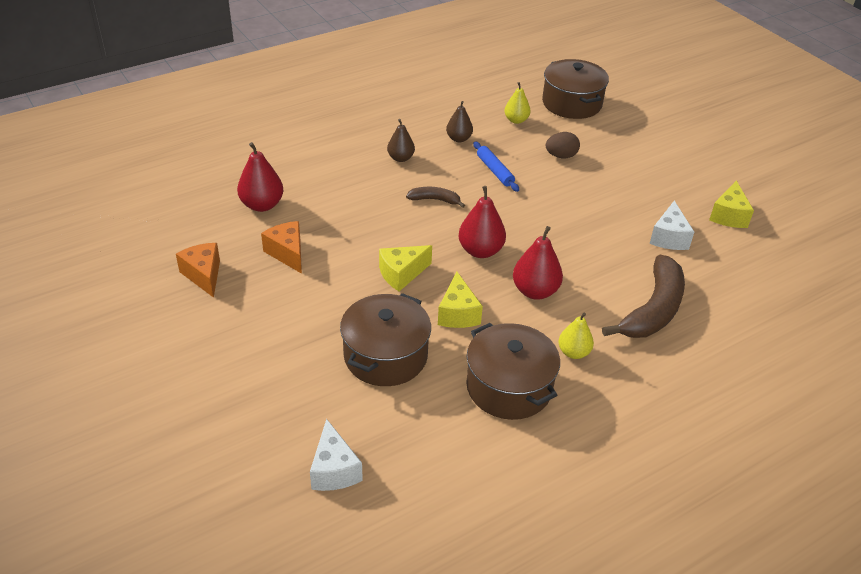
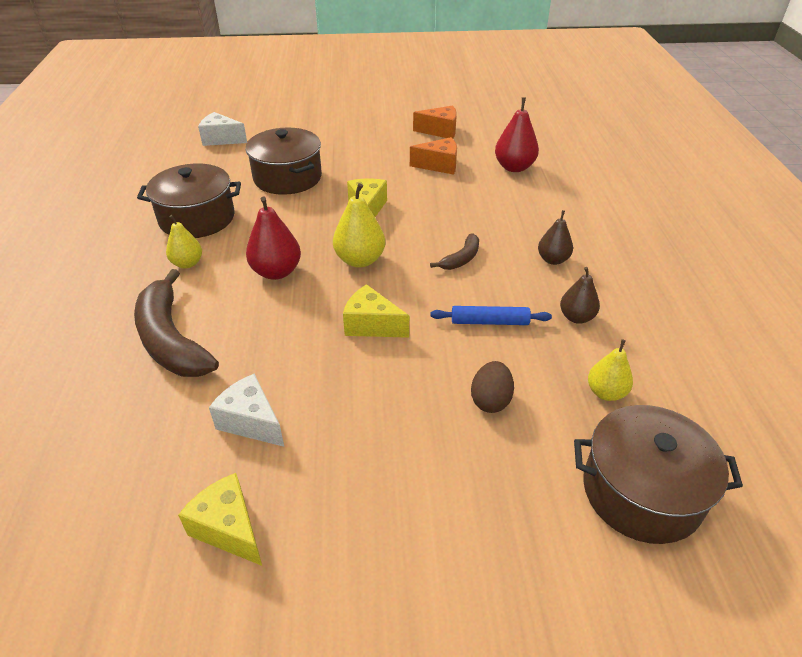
camera: 120 degrees right, 0 degrees up
(458, 313) = (294, 221): yellow cheese -> yellow cheese (371, 325)
(480, 251) = (360, 260): red pear -> yellow pear

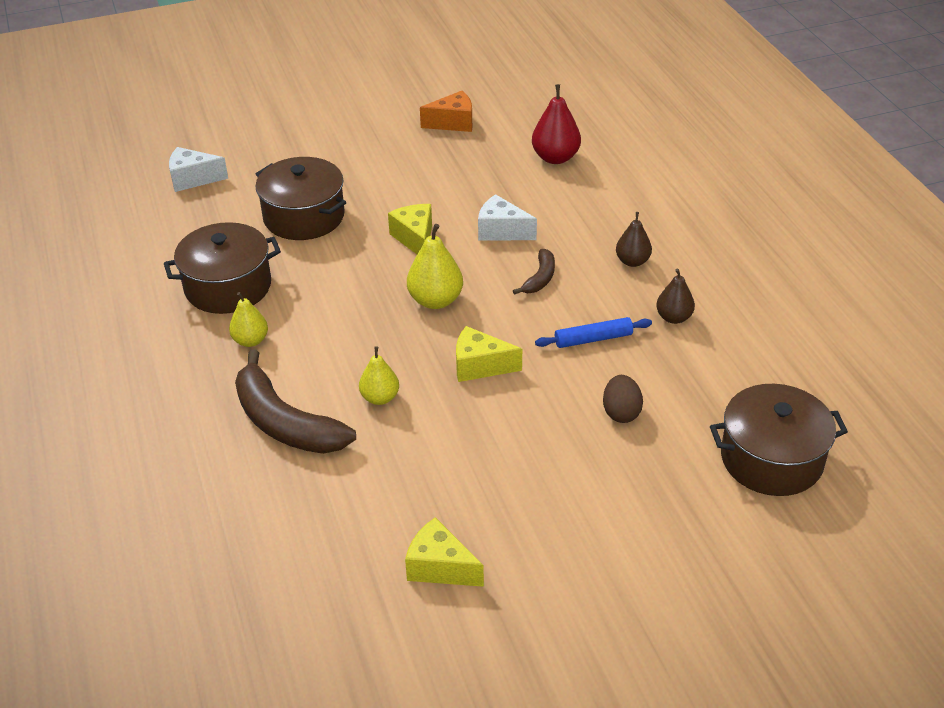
camera: 15 degrees left, 0 degrees up
(251, 422) = (410, 479): white cheese -> white cheese (501, 231)
(276, 272) = (353, 330): red pear -> none
(439, 165) = (471, 170): orange cheese -> none
(606, 392) = (720, 383): yellow pear -> yellow pear (380, 398)

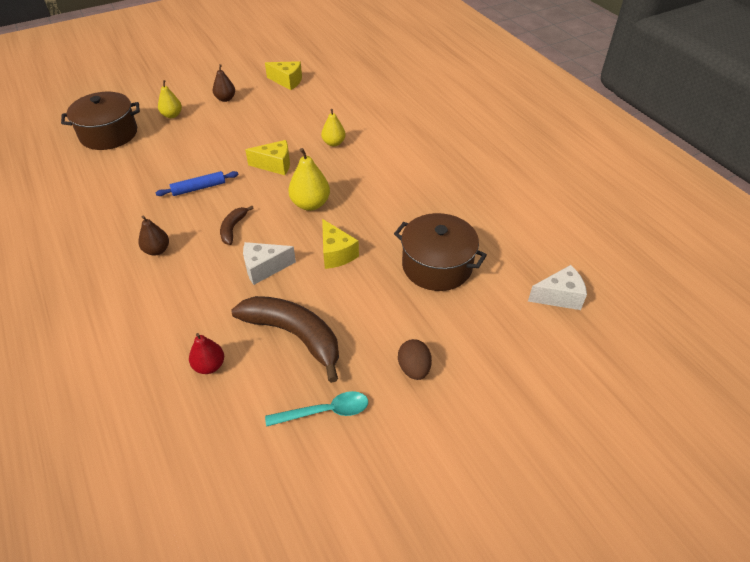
camera: 170 degrees right, 5 degrees up
(228, 286) = (464, 200): brown pot -> none
(250, 340) = (427, 166): yellow pear -> yellow pear (172, 115)
(285, 422) = (384, 127): brown banana -> brown banana (294, 336)
(453, 123) = (325, 411): orange cheese -> turquoise spoon
(501, 231) = (264, 268): white cheese -> white cheese turned 150 degrees clockwise
(555, 158) = (209, 366): red pear -> red pear, size x0.66
(621, 412) = (189, 148): brown egg -> brown egg (414, 368)
(673, 317) = (138, 208): brown pear -> brown pear (225, 99)

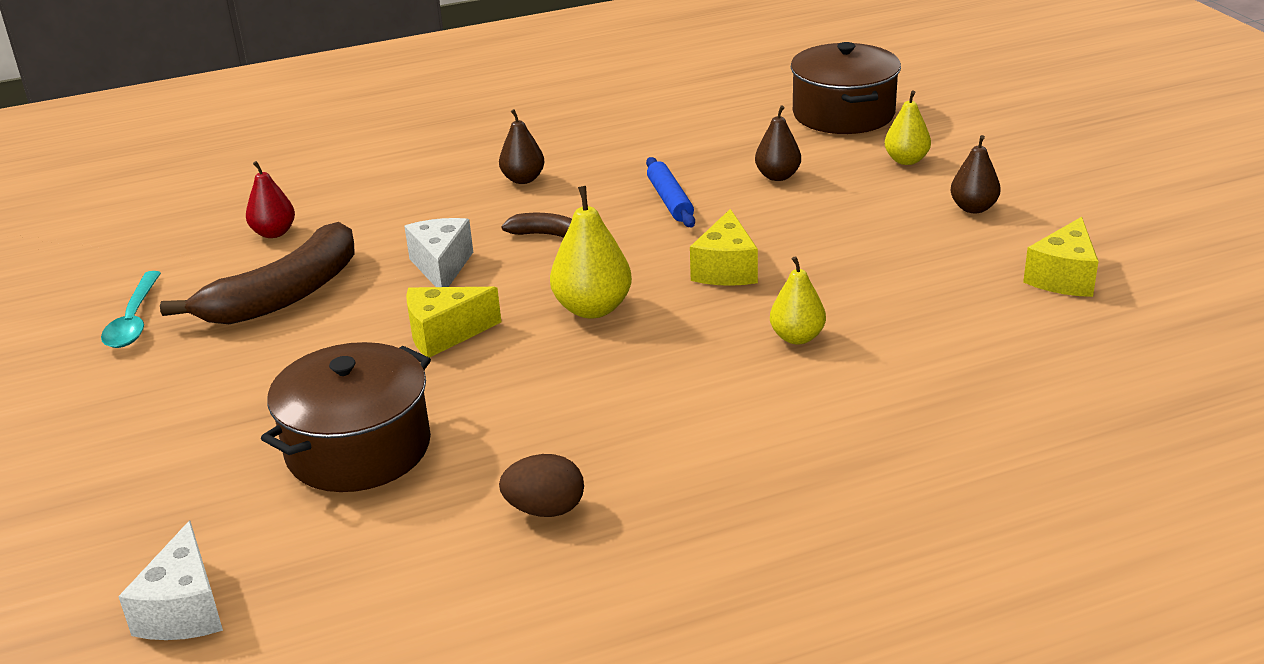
camera: 100 degrees right, 15 degrees down
(179, 153) = (777, 176): none -> brown pear
(414, 368) = (147, 402): brown egg -> brown egg (545, 510)

